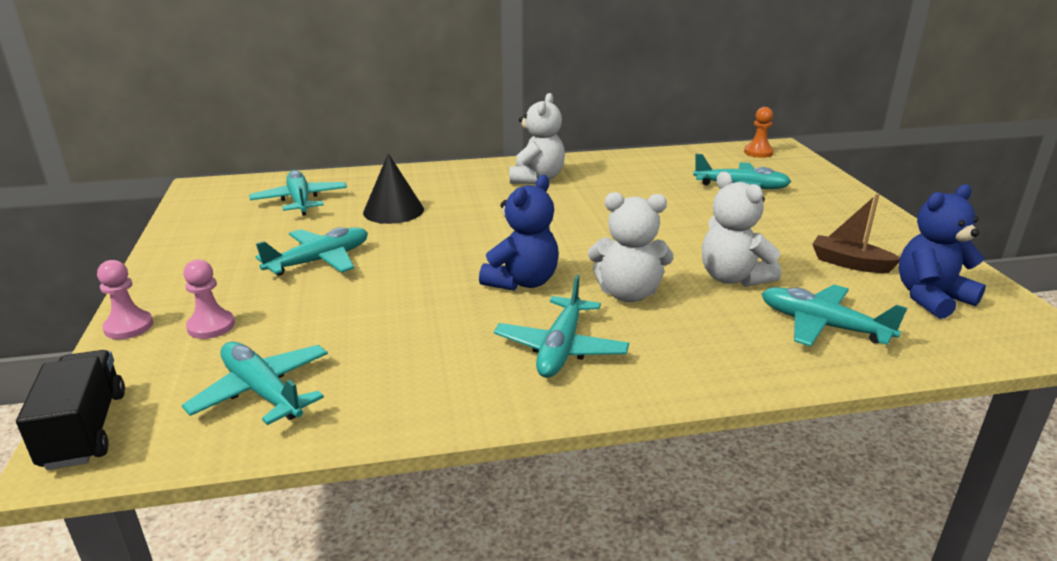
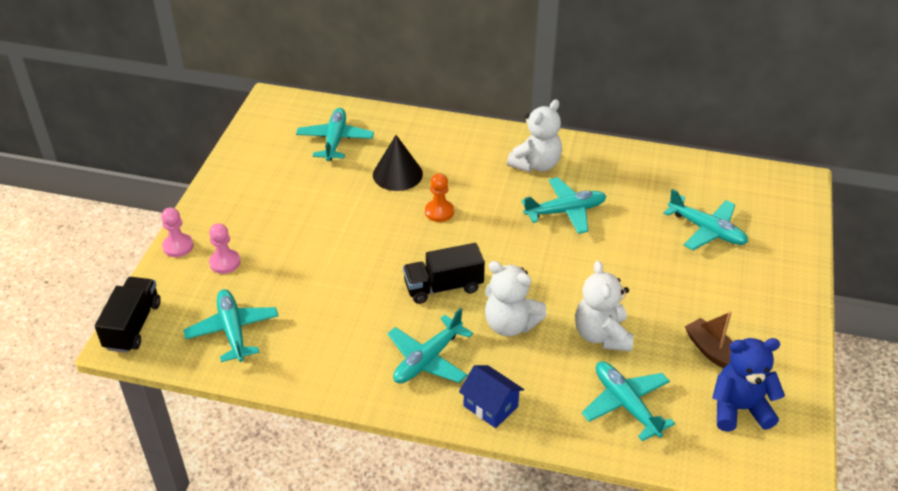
camera: 25 degrees right, 15 degrees up
(320, 261) = (318, 218): turquoise plane -> turquoise plane (565, 211)
(522, 282) = (443, 287): blue teddy bear -> black truck
(679, 370) = (490, 406): none -> blue house
(758, 152) = (770, 184): orange pawn -> orange pawn (439, 212)

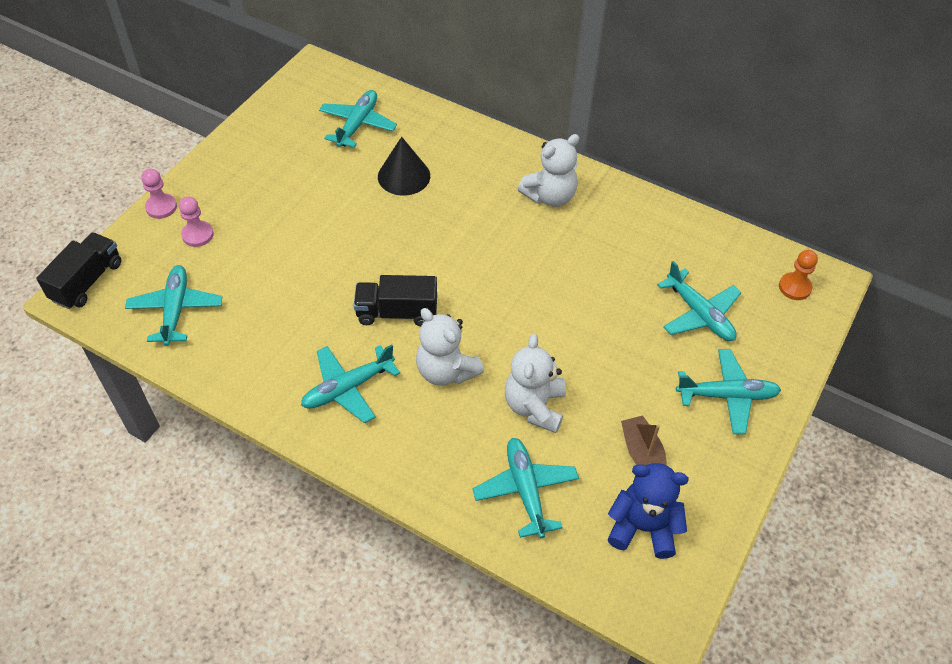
camera: 15 degrees right, 10 degrees up
(439, 212) = (428, 228): orange pawn -> orange pawn (794, 287)
(490, 406) = (388, 455): blue house -> none
(565, 211) = (558, 257): turquoise plane -> turquoise plane (727, 396)

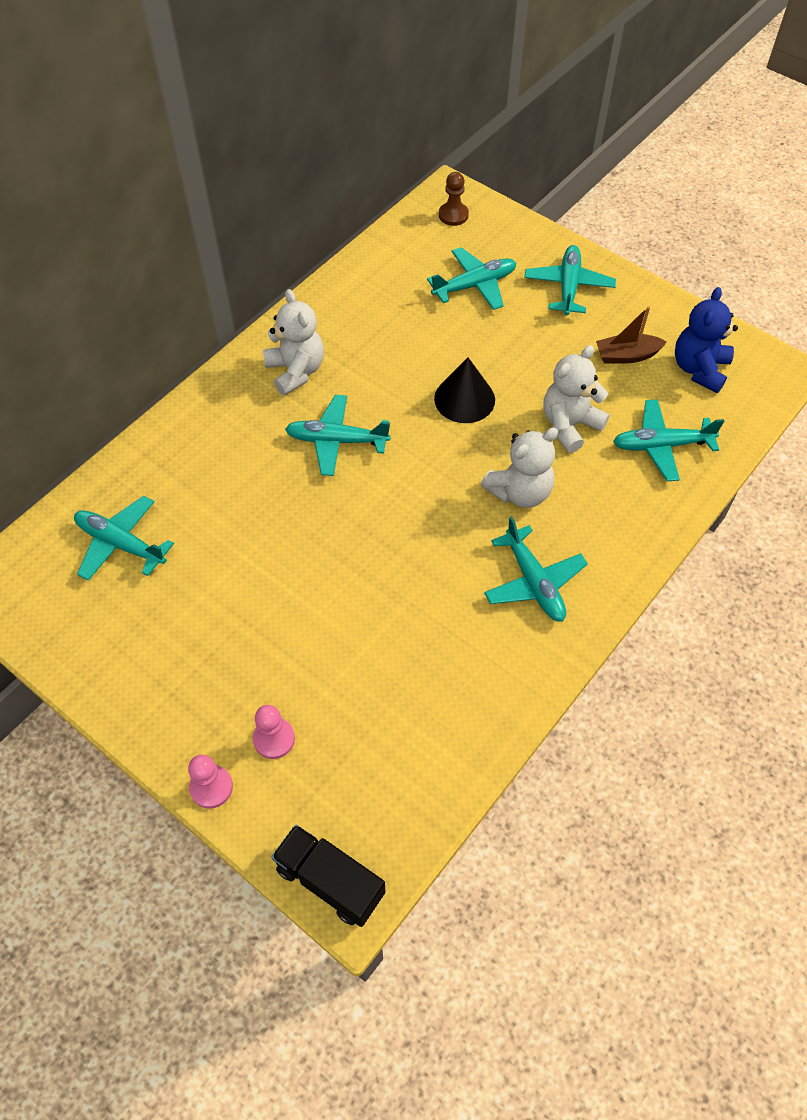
camera: 80 degrees left, 5 degrees up
(176, 309) = (397, 763): turquoise plane -> turquoise plane (336, 441)
(397, 312) = (437, 528): black truck -> none
(404, 176) = (228, 502): black cone -> black cone (464, 399)
(534, 406) = (569, 425): white teddy bear -> white teddy bear turned 120 degrees clockwise
(794, 287) = (453, 215): orange pawn -> brown pawn

